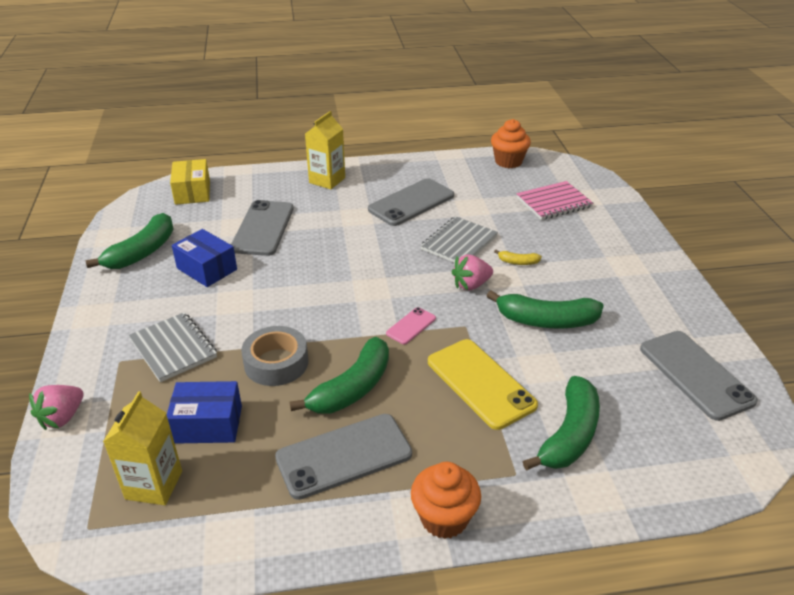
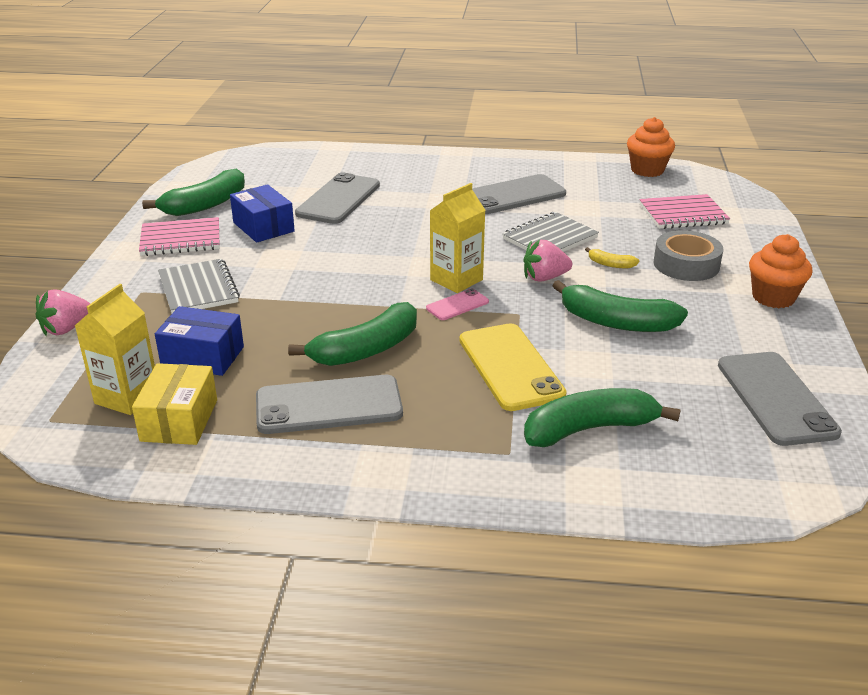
camera: 15 degrees right, 5 degrees down
(134, 295) = (181, 239): none -> pink notebook
(192, 192) = (280, 160): yellow box -> yellow box (179, 420)
(276, 363) = (296, 316): grey tape -> grey tape (686, 264)
(327, 180) = (428, 165): yellow carton -> yellow carton (456, 280)
(444, 518) = (409, 477): orange cupcake -> orange cupcake (773, 297)
(569, 435) = (590, 429): green banana -> green banana turned 150 degrees counterclockwise

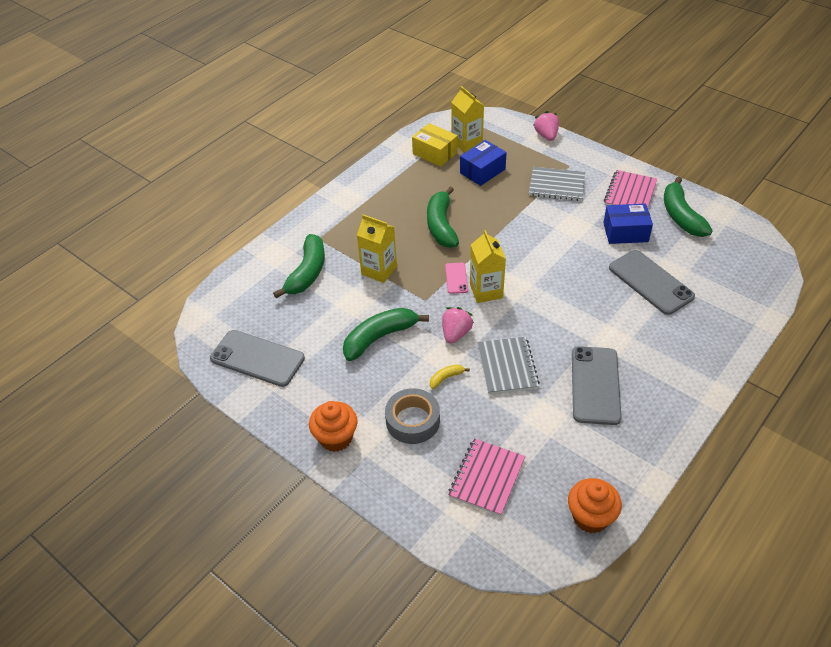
camera: 125 degrees right, 15 degrees up
(329, 405) = (405, 197): grey phone -> none
(510, 367) = (379, 270): yellow phone -> yellow carton

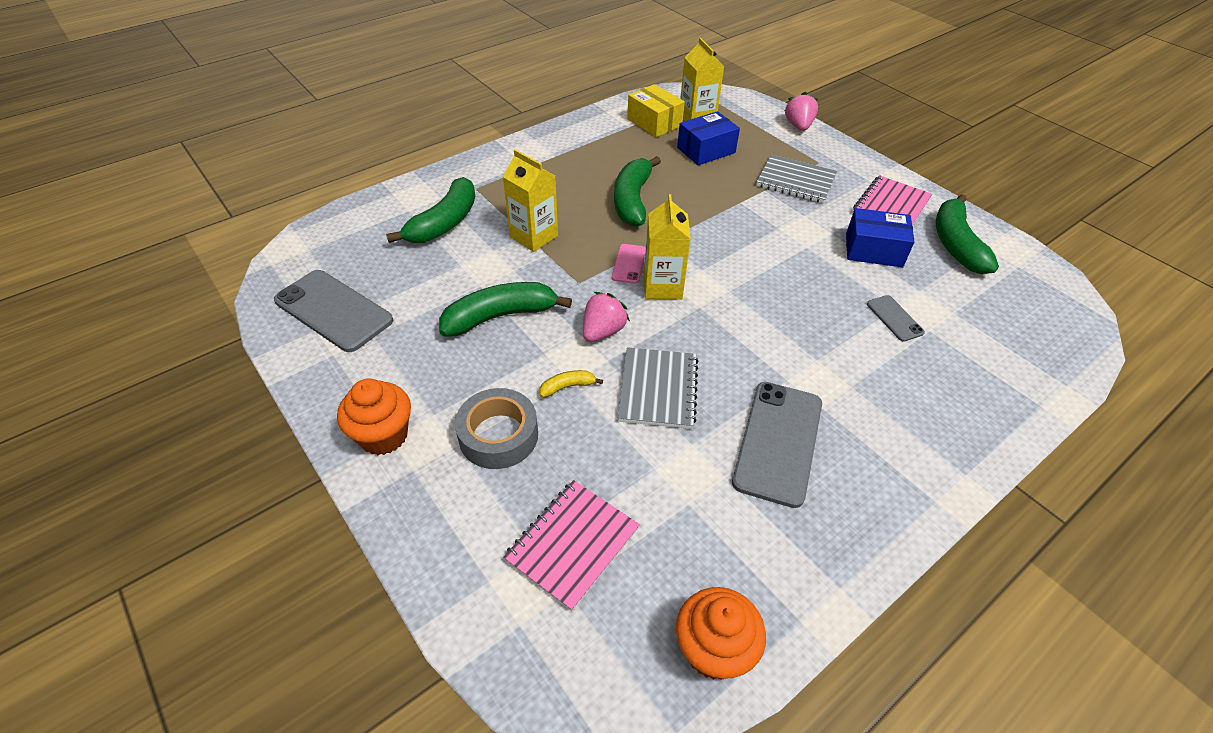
camera: 10 degrees right, 0 degrees up
(650, 282) = (894, 318): grey phone -> grey phone, size x0.50

